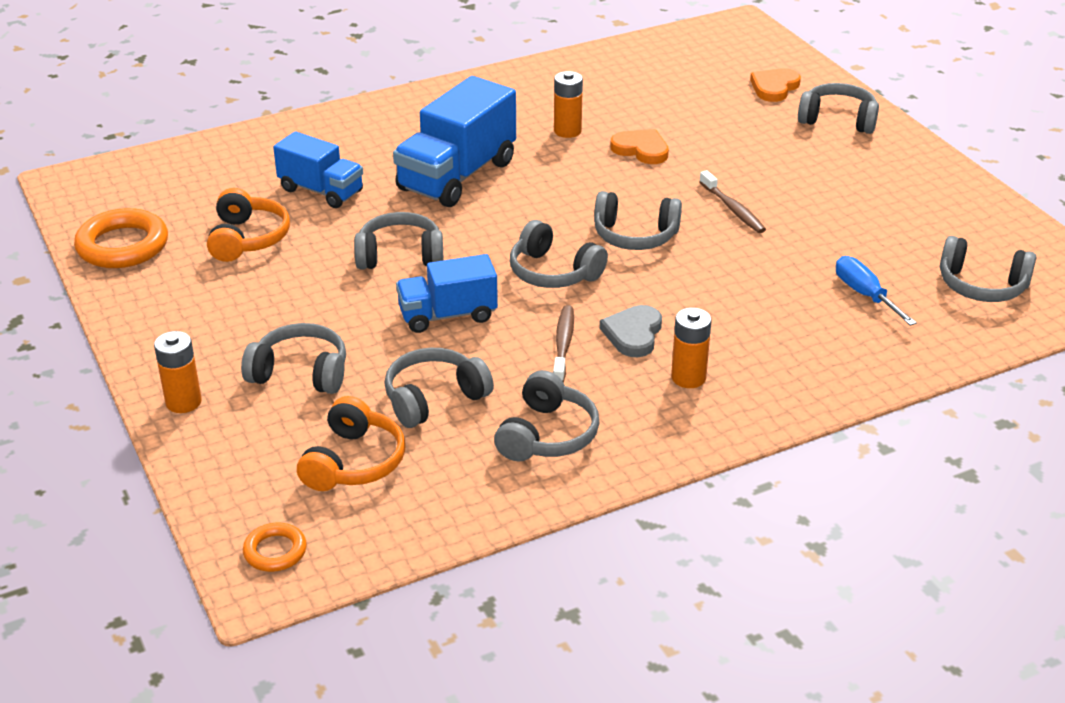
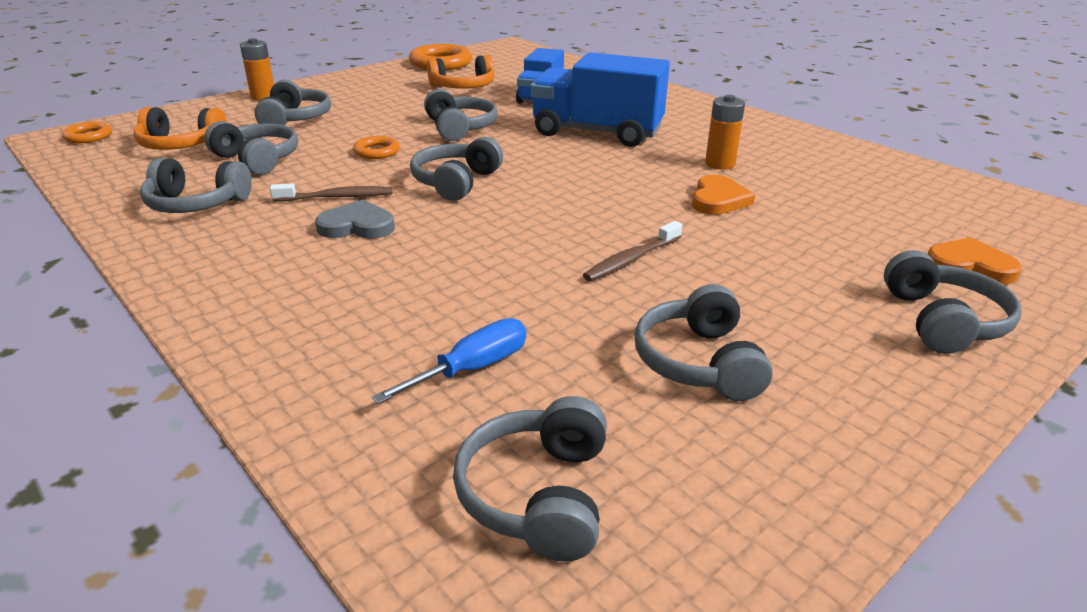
camera: 75 degrees right, 5 degrees down
(447, 315) = (377, 152): blue truck -> orange ring
(635, 236) = (540, 211): grey headphones -> grey headphones (698, 362)
(688, 378) = (279, 259): orange battery -> none

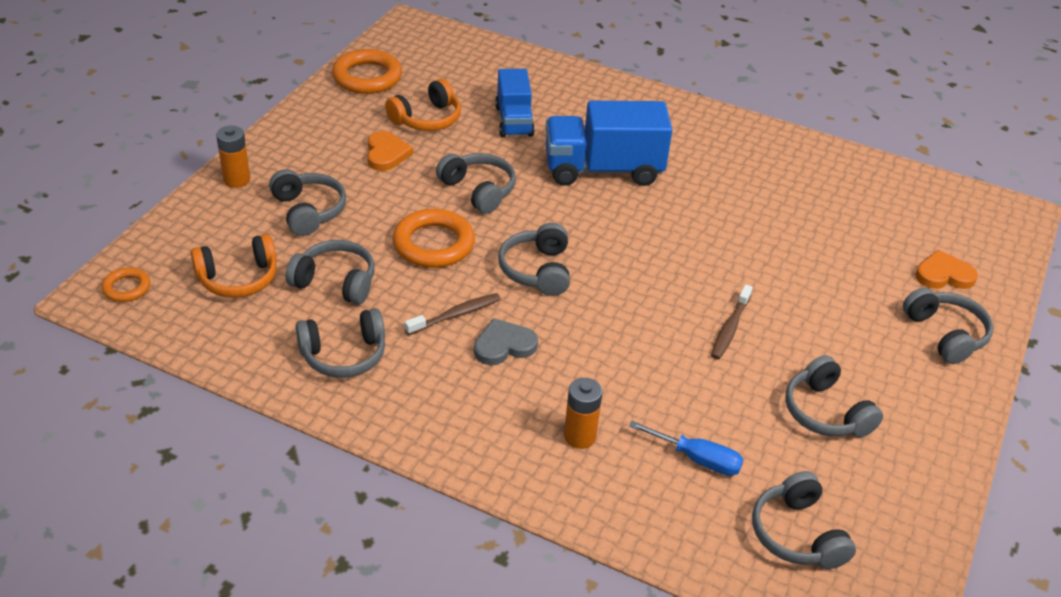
camera: 25 degrees left, 10 degrees up
(377, 152) = (433, 244): orange ring -> orange ring, size x1.86
(472, 368) = (697, 459): blue screwdriver -> blue screwdriver turned 90 degrees clockwise
(718, 200) = (751, 242): orange heart -> orange heart (386, 154)
(720, 164) = (728, 193): orange battery -> orange battery (579, 436)

